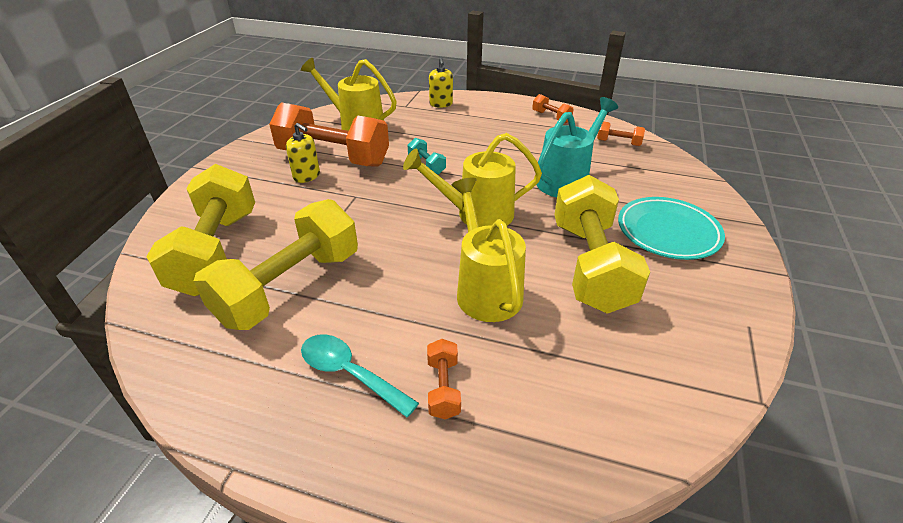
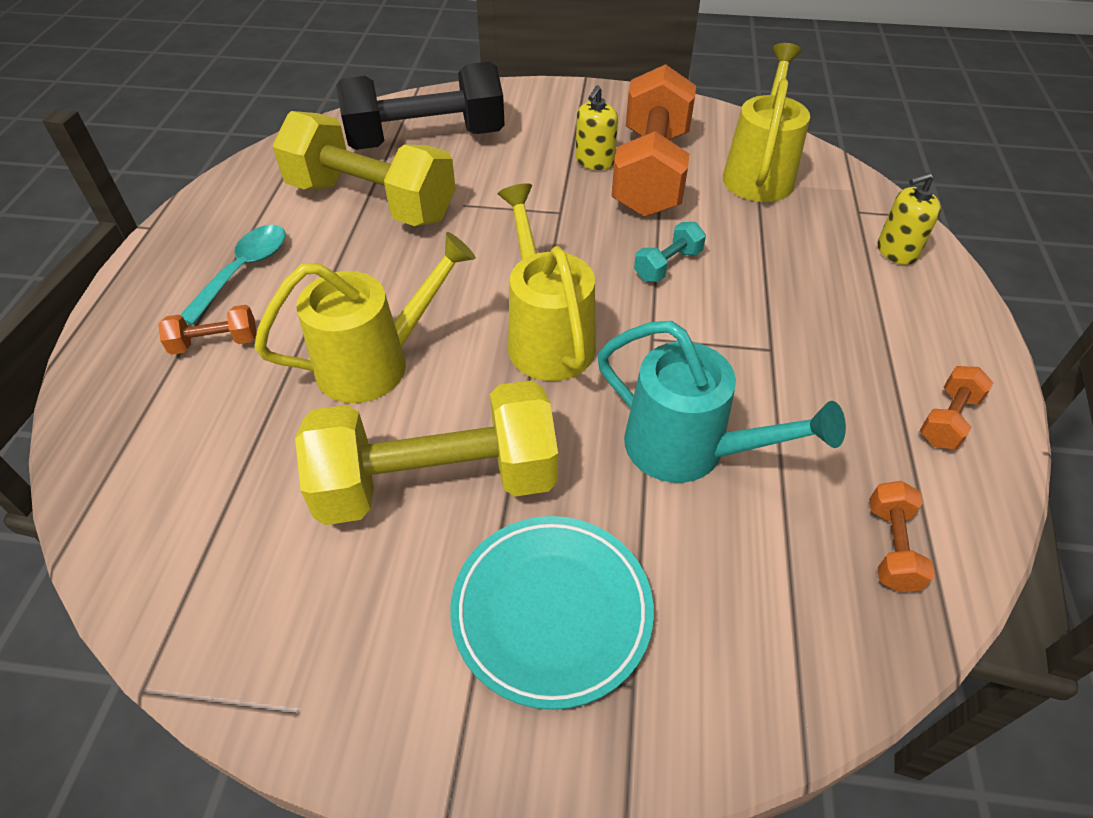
camera: 80 degrees right, 10 degrees up
(217, 252) = (426, 139): yellow dumbbell -> black dumbbell

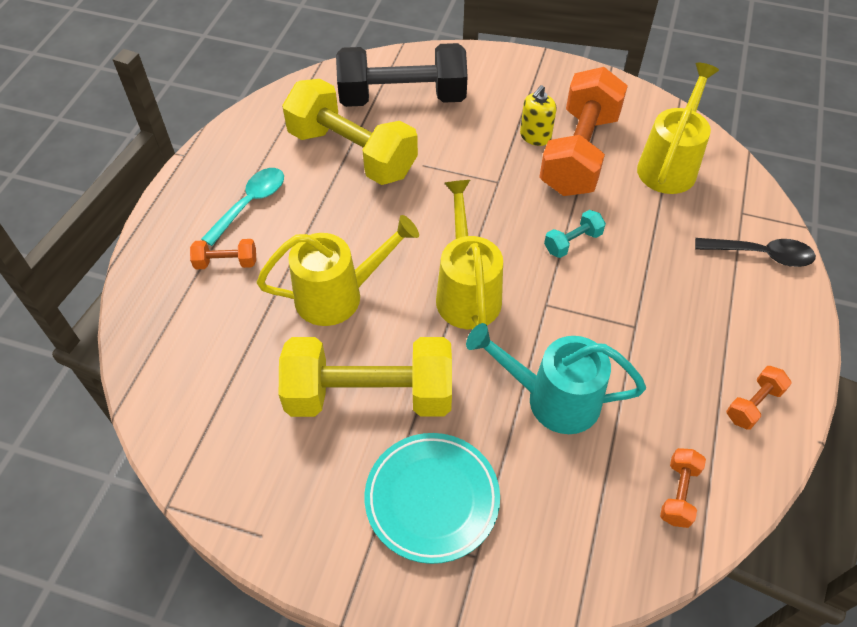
camera: 10 degrees right, 5 degrees up
(689, 450) = (552, 398): turquoise watering can -> turquoise watering can turned 150 degrees clockwise
(896, 251) = (761, 255): yellow soap dispenser -> black spoon

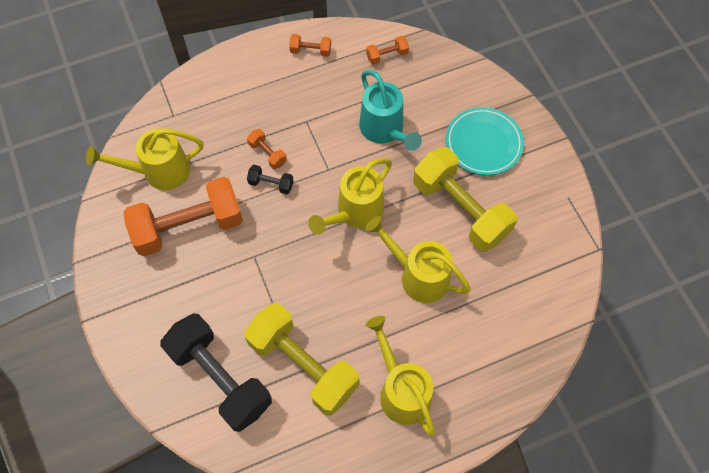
camera: 130 degrees left, 10 degrees up
(226, 262) = (455, 359): orange dumbbell -> orange dumbbell (267, 154)
(250, 203) = (401, 390): turquoise spoon -> yellow watering can
(352, 153) = (303, 365): yellow dumbbell -> yellow dumbbell turned 45 degrees counterclockwise
(535, 136) = (193, 262): yellow soap dispenser -> none
(572, 242) = (271, 184): turquoise dumbbell -> black dumbbell
(761, 255) = (202, 91): black spoon -> none

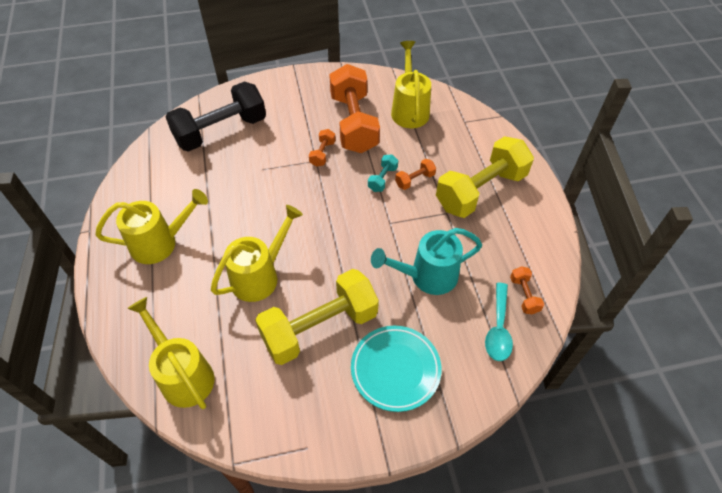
camera: 100 degrees right, 10 degrees down
(271, 184) = (382, 179): black dumbbell -> turquoise dumbbell
(303, 365) = (210, 180): yellow dumbbell -> yellow dumbbell (480, 190)
(310, 51) = (532, 227): orange dumbbell -> orange dumbbell (322, 153)
(355, 212) = (339, 236): yellow watering can -> yellow watering can (183, 374)
(425, 73) = (498, 329): none -> turquoise spoon

